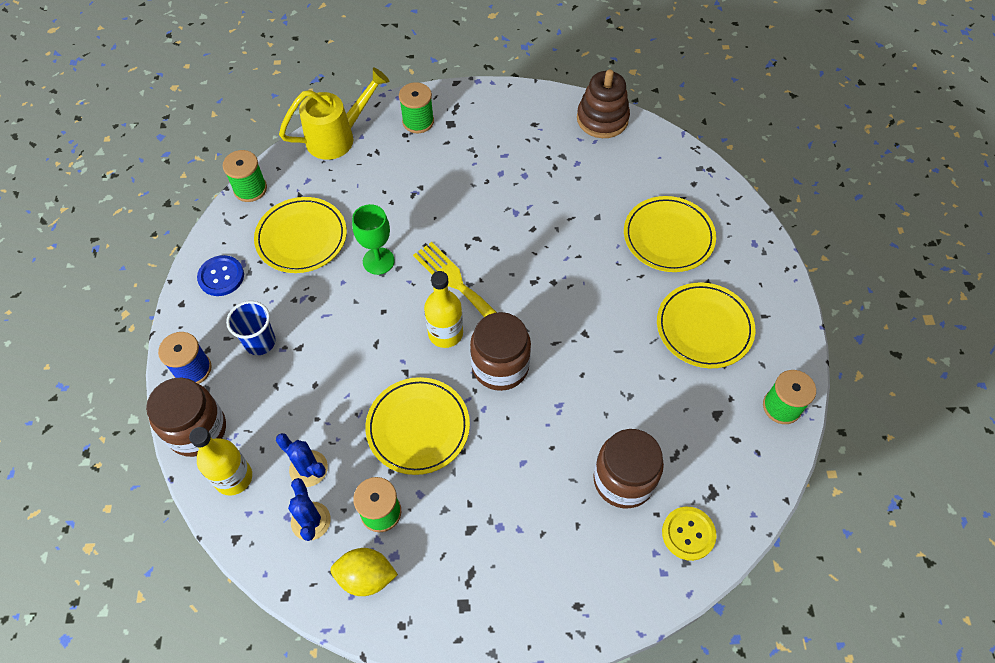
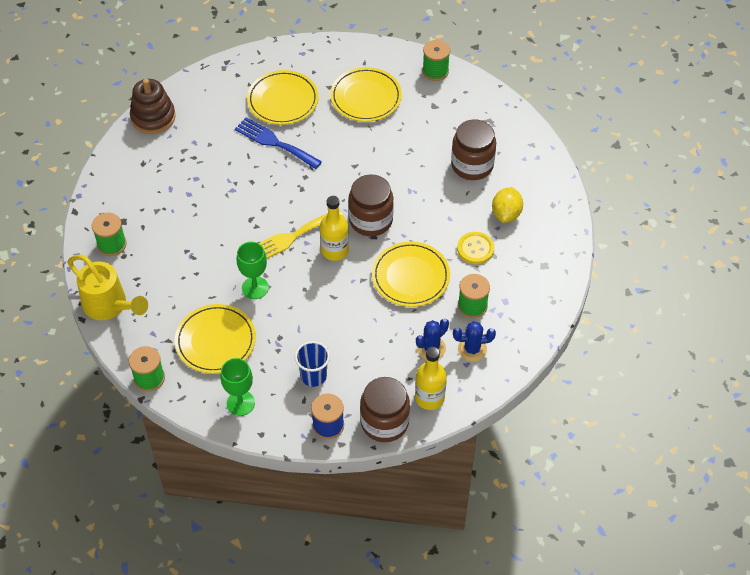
camera: 80 degrees left, 5 degrees down
(221, 276) = (240, 403): blue button -> green goblet
(338, 137) = (110, 306): yellow watering can -> yellow watering can turned 150 degrees clockwise
(366, 577) = (517, 318): yellow lemon -> yellow lemon (506, 214)
(598, 241) = (275, 142): none -> blue fork
(688, 534) = (514, 139): yellow button -> yellow button (475, 249)

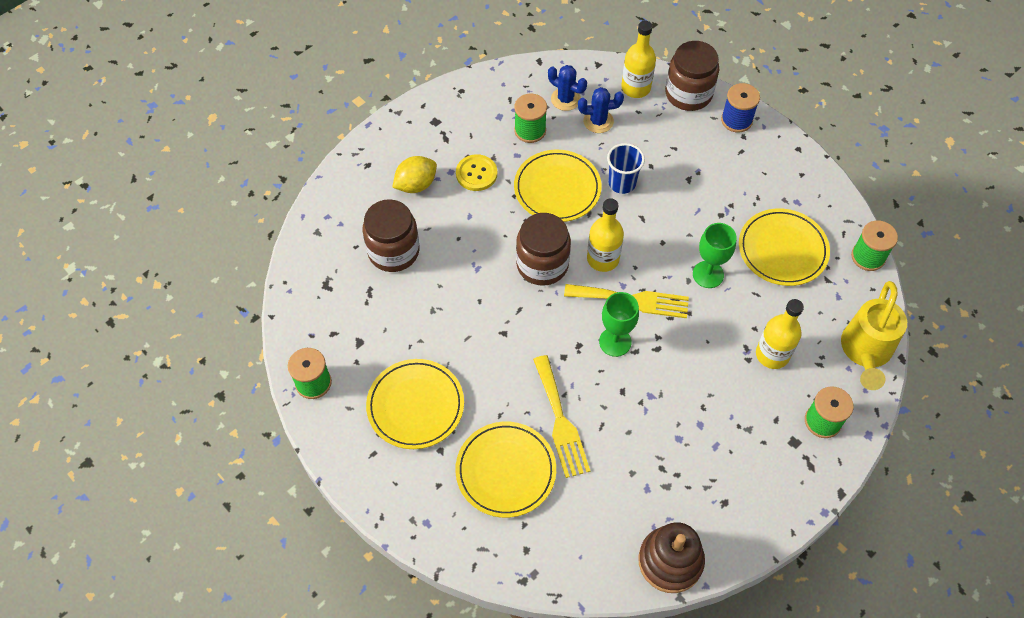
camera: 140 degrees left, 5 degrees up
(110, 306) = (865, 352): yellow watering can -> yellow watering can turned 150 degrees counterclockwise
(172, 264) = (772, 354): none -> yellow bottle
(240, 403) = (798, 183): green goblet -> green goblet (615, 342)
(275, 142) = (560, 421): blue fork -> yellow fork
(313, 376) = (717, 164): blue cup -> blue cup (622, 183)

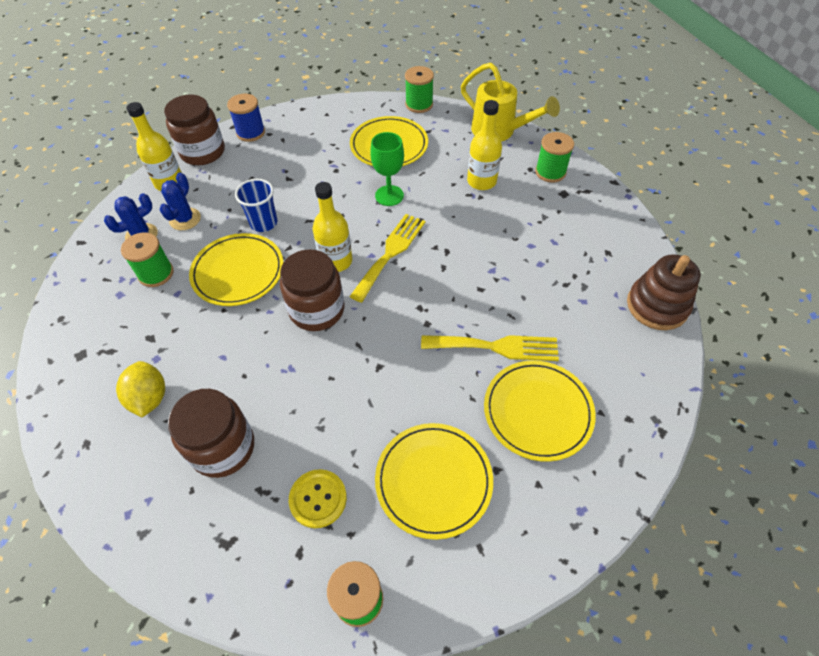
camera: 70 degrees left, 5 degrees down
(476, 174) = (175, 335): yellow button -> yellow button (318, 499)
(615, 342) = (427, 279): green goblet -> none

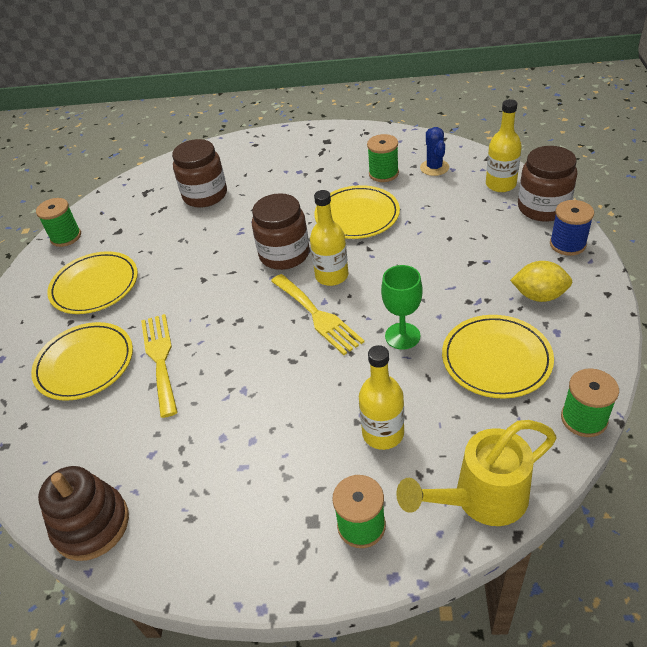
camera: 120 degrees right, 10 degrees down
(149, 398) = (268, 168): yellow lemon -> yellow lemon (539, 295)
(185, 219) = (442, 191): blue cactus -> none
(263, 223) = (410, 237): blue cup -> none
(318, 499) = (135, 230): yellow button -> none
(496, 347) = (160, 359): yellow fork -> yellow fork turned 135 degrees clockwise

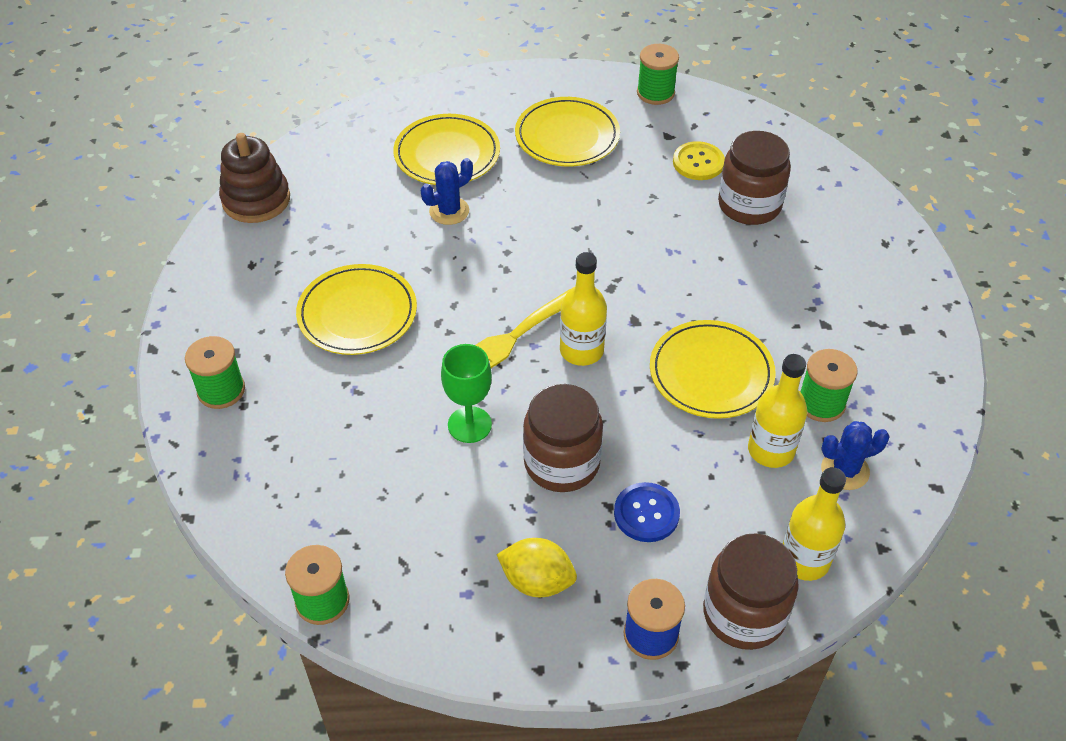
camera: 80 degrees right, 5 degrees up
(153, 217) = (698, 162): none -> yellow button
(160, 359) = (449, 211): yellow fork -> blue cactus
(284, 254) = (624, 299): brown jar -> brown jar (562, 463)
(383, 433) = (326, 406): yellow bottle -> yellow bottle (771, 450)
(475, 245) = (646, 513): none -> blue button
(480, 499) = (233, 489): yellow watering can -> none
(496, 359) = (424, 520): yellow plate -> yellow plate (357, 313)
(539, 295) = (537, 581): yellow lemon -> yellow lemon turned 75 degrees counterclockwise

